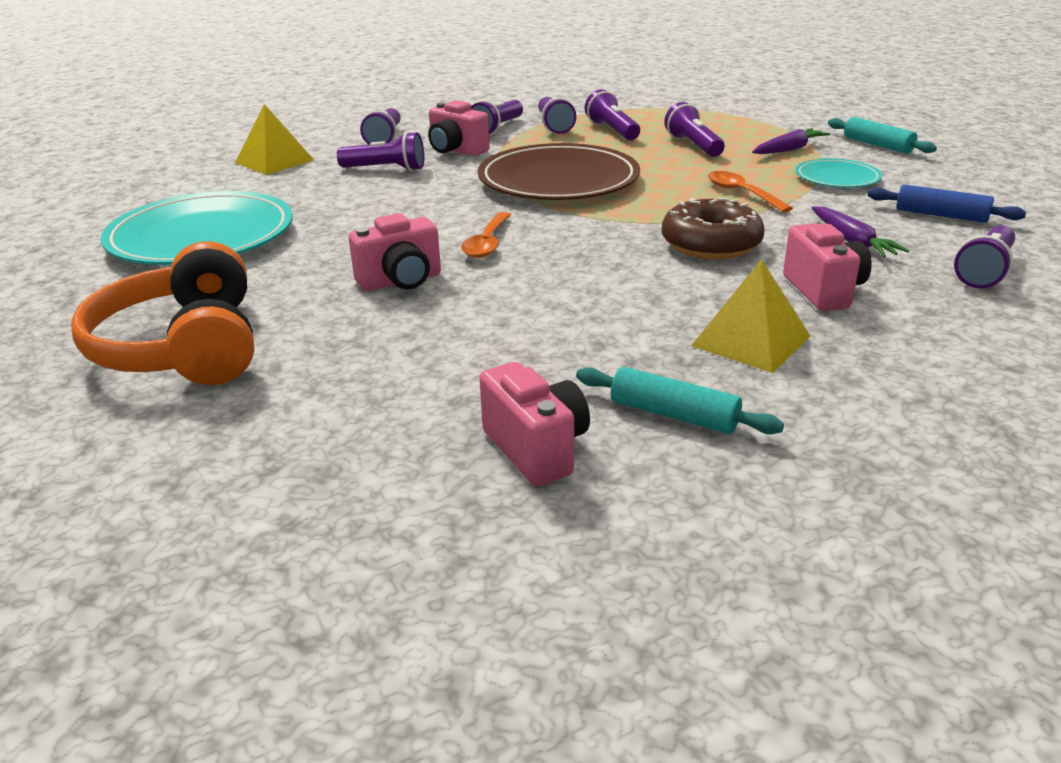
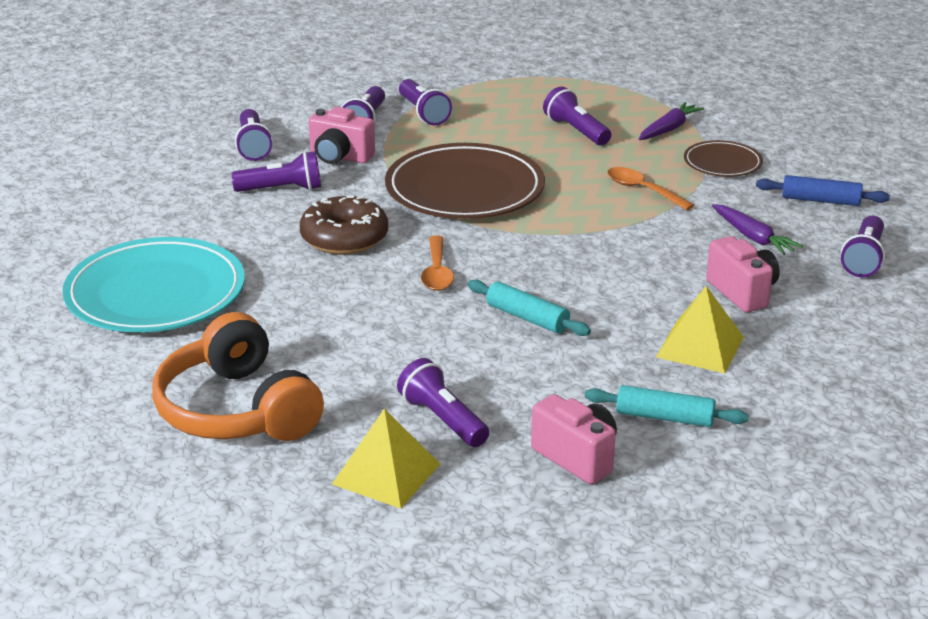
camera: 15 degrees left, 0 degrees up
(274, 161) = (154, 188): yellow pyramid -> yellow pyramid (386, 474)
(401, 281) = (383, 322): pink camera -> none
(612, 131) = (487, 116): purple flashlight -> purple flashlight (443, 420)
(711, 244) = (635, 253): brown donut -> brown donut (344, 238)
(837, 178) = (722, 163): turquoise plate -> brown plate
(877, 145) = (749, 116): turquoise rolling pin -> turquoise rolling pin (527, 318)

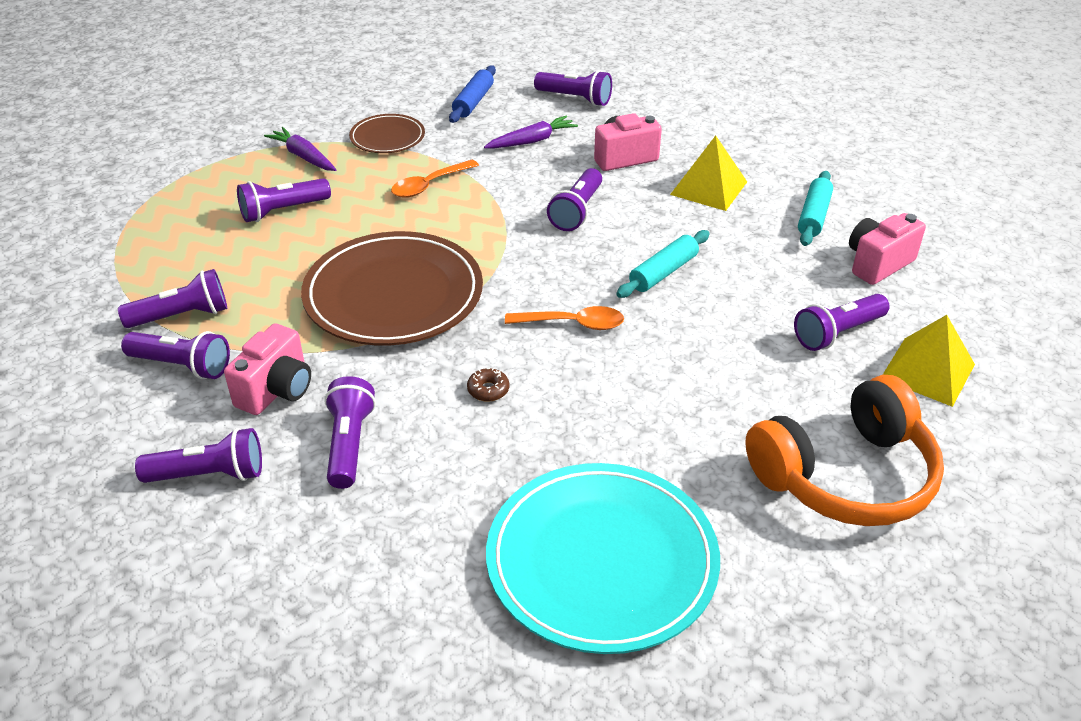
camera: 85 degrees left, 10 degrees up
(344, 238) = (488, 390): brown donut -> brown donut, size x0.41
(623, 268) = (577, 211): none -> purple flashlight

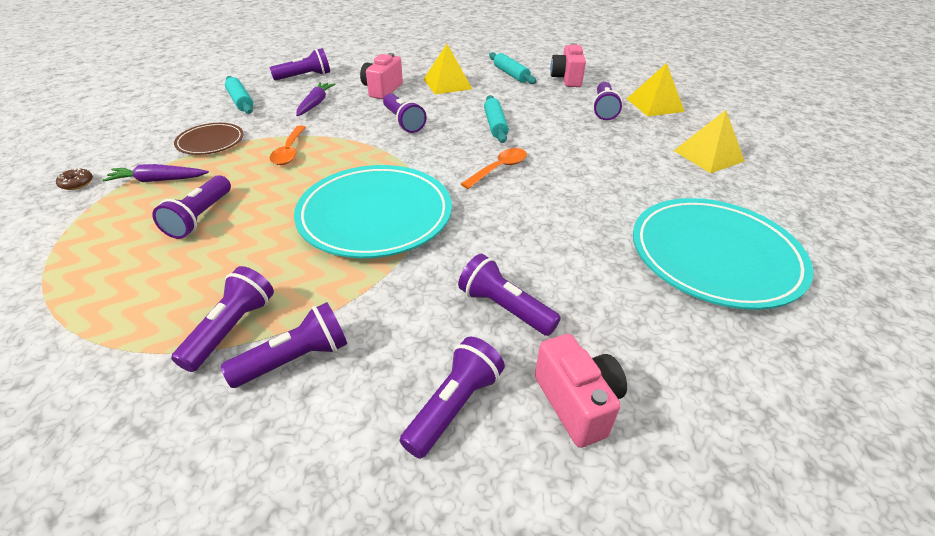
camera: 50 degrees left, 0 degrees up
(276, 390) = (400, 317): pink camera -> pink camera (577, 403)
(393, 295) = (375, 215): brown plate -> turquoise plate
(473, 102) = (241, 101): blue rolling pin -> turquoise rolling pin
(488, 390) = (520, 224): brown donut -> brown donut (77, 183)
(846, 476) = (708, 155): orange headphones -> yellow pyramid

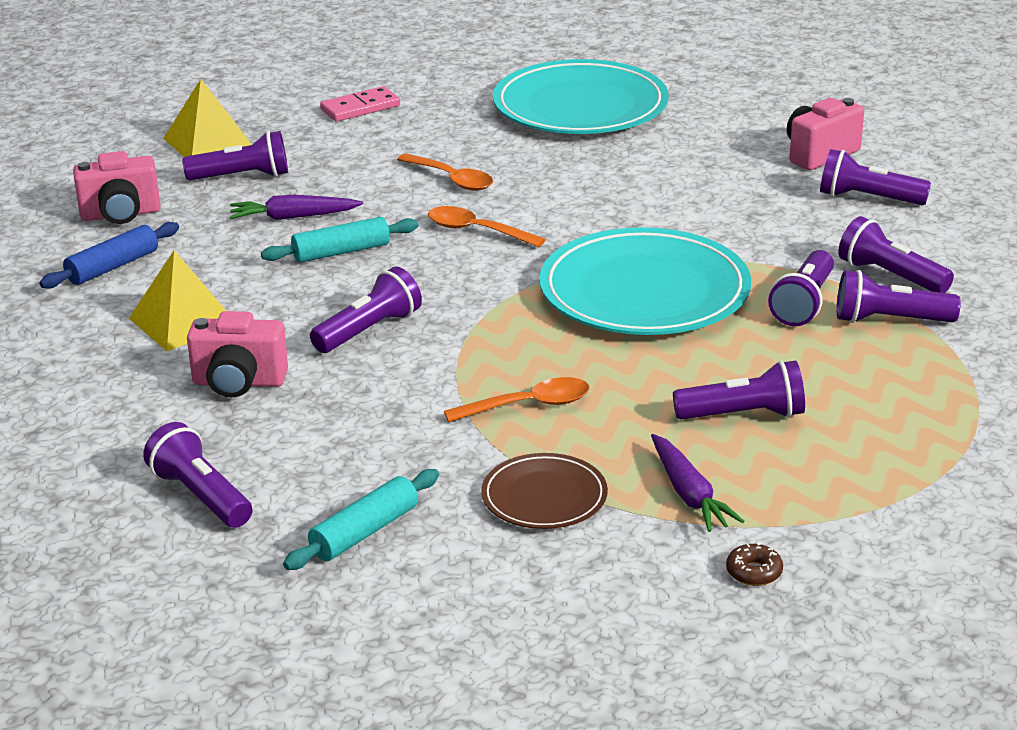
camera: 105 degrees left, 10 degrees down
(315, 104) = (336, 438): purple carrot -> purple carrot (293, 217)
(504, 308) = (740, 193): purple flashlight -> purple flashlight (804, 303)
(511, 74) = (113, 267): turquoise rolling pin -> blue rolling pin
(580, 172) = (452, 179): none -> orange spoon
(708, 155) = (360, 108): yellow pyramid -> pink domino

